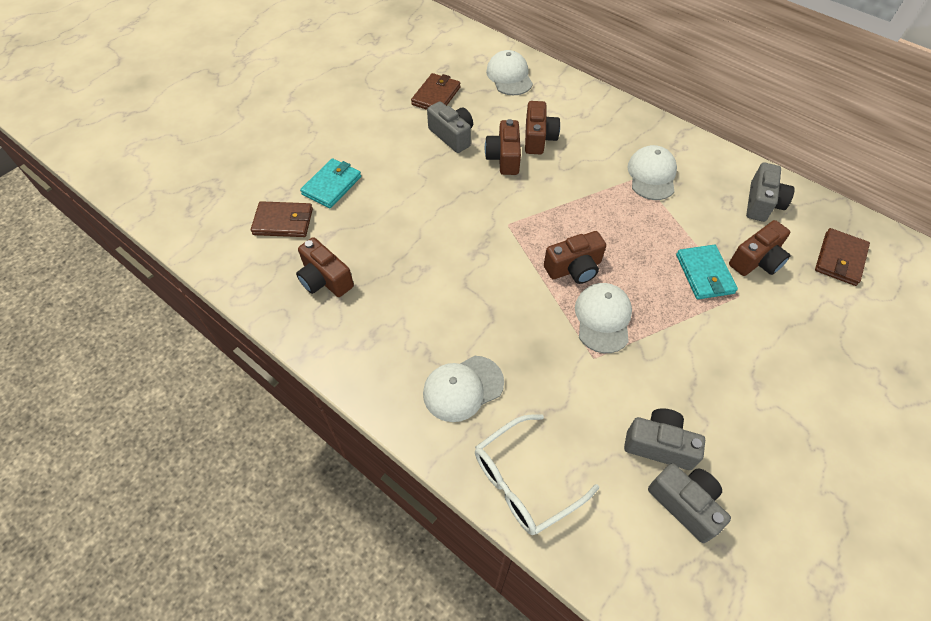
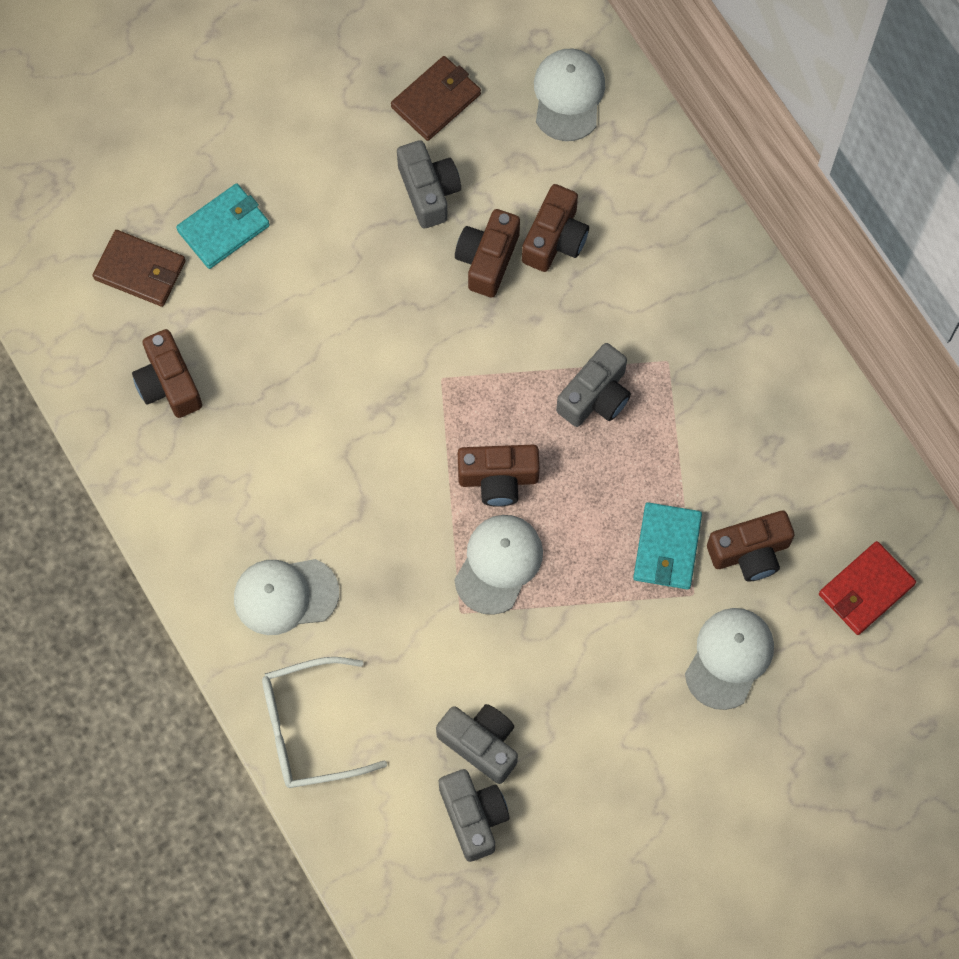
camera: 20 degrees right, 15 degrees up
(652, 175) = (687, 364): white cap -> white cap (729, 658)
(762, 203) = (818, 466): grey camera -> grey camera (595, 396)
(840, 259) = (866, 589): brown wallet -> red wallet

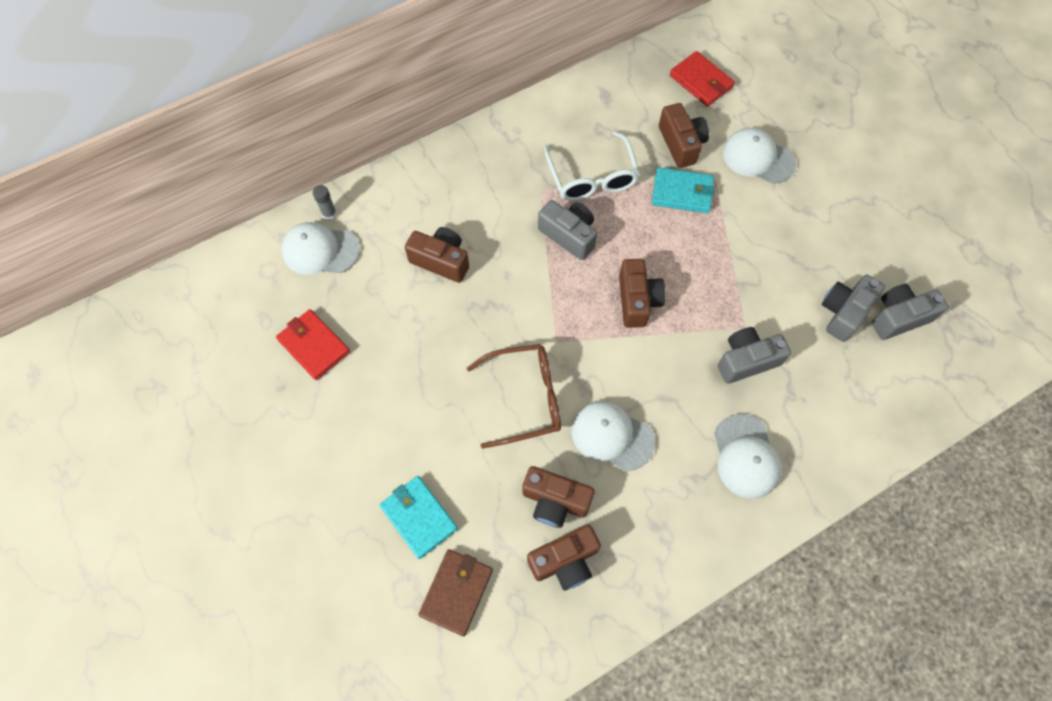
camera: 90 degrees left, 5 degrees down
(309, 729) = (852, 435): white glasses -> white glasses (592, 177)
(365, 341) = (525, 398): none -> brown glasses
(429, 191) = (395, 351): grey camera -> grey camera (746, 360)
(436, 100) = (314, 346): brown wallet -> red wallet
(487, 259) = (456, 308): brown camera -> brown camera (555, 501)
(498, 564) = (704, 300): white cap -> white cap (612, 436)
(623, 102) = (329, 214): none -> grey glue stick

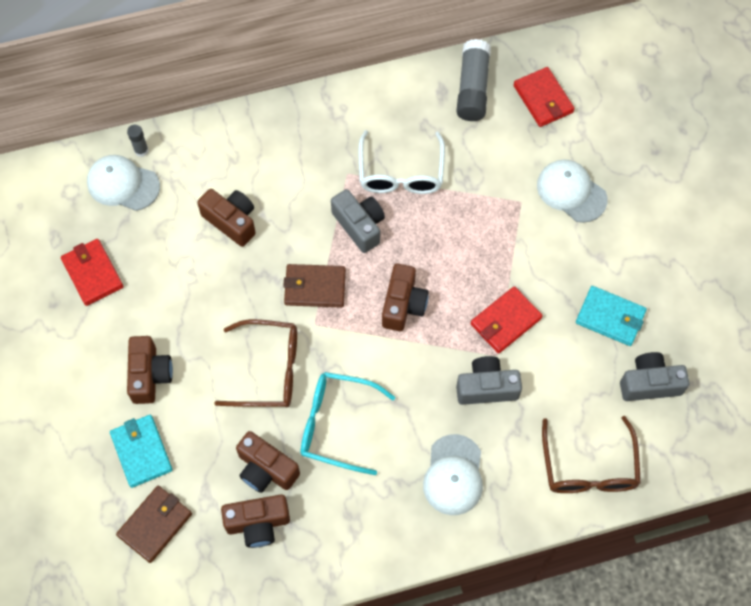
camera: 15 degrees right, 0 degrees up
(544, 305) = (315, 287): none -> brown wallet
(612, 436) = (336, 424): white cap -> turquoise glasses
(632, 86) = (472, 88): none -> grey glue stick
(681, 144) = (500, 160): brown camera -> brown camera (150, 375)
(682, 192) = (483, 209): turquoise wallet -> turquoise wallet (610, 317)
(741, 292) = (505, 321): none -> red wallet
(843, 312) = (597, 365): grey camera -> none
(873, 413) = (588, 467): none -> brown glasses

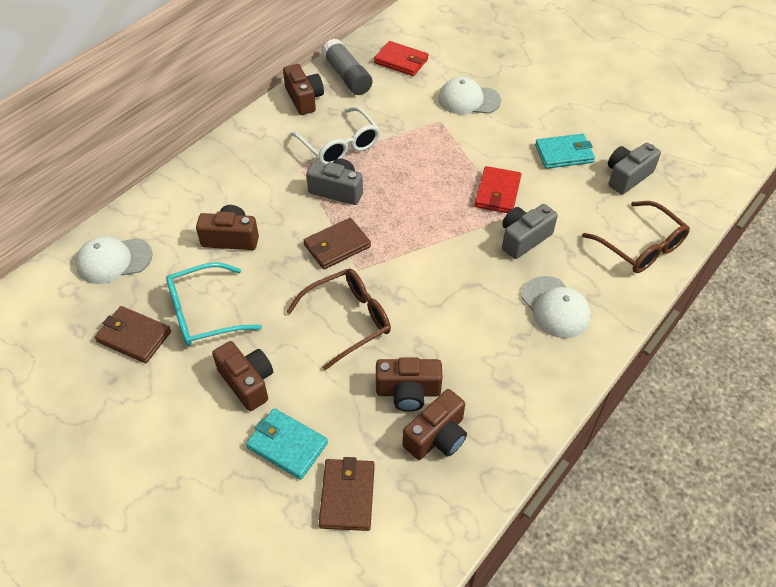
camera: 35 degrees left, 15 degrees down
(92, 273) = (134, 336): red wallet -> brown wallet
(141, 150) = (113, 230): grey glue stick -> none
(336, 424) = (436, 326): turquoise glasses -> turquoise glasses (204, 313)
(403, 305) = (415, 221): brown camera -> brown camera (304, 99)

